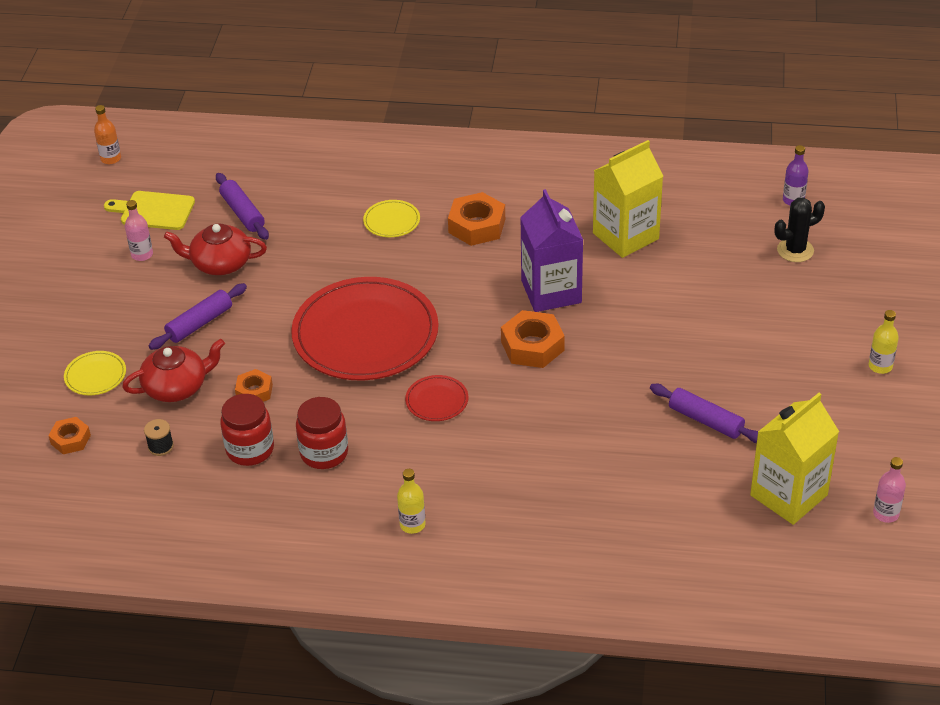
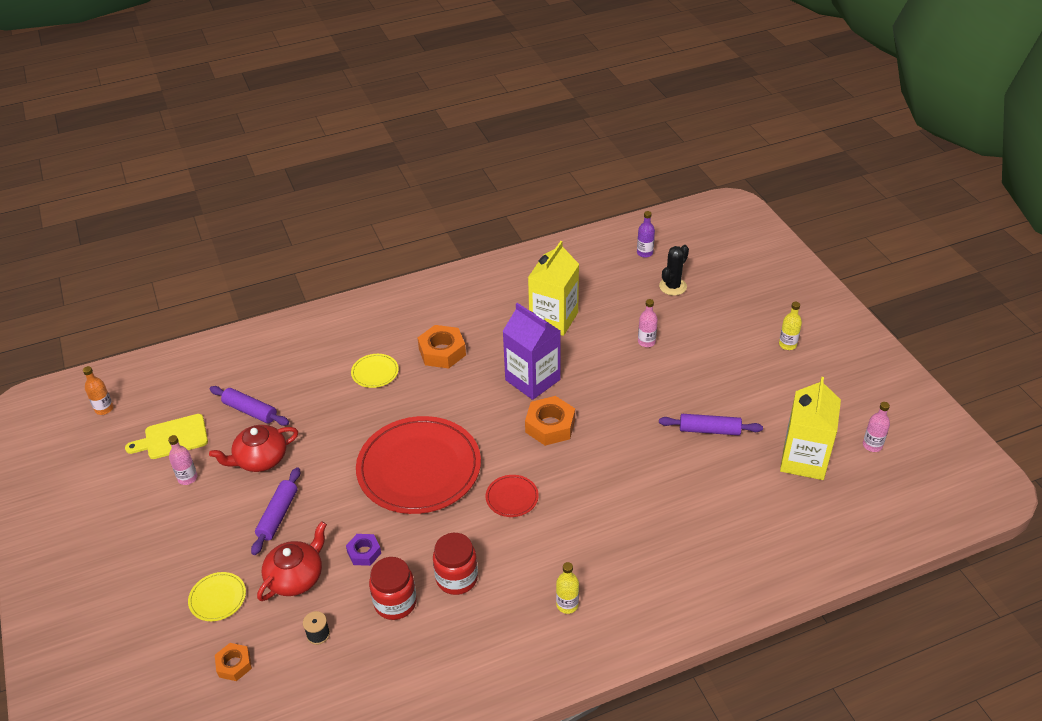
camera: 30 degrees left, 0 degrees up
(254, 391) = (364, 552): orange nut -> purple nut
(712, 300) = (646, 342): none -> pink bottle

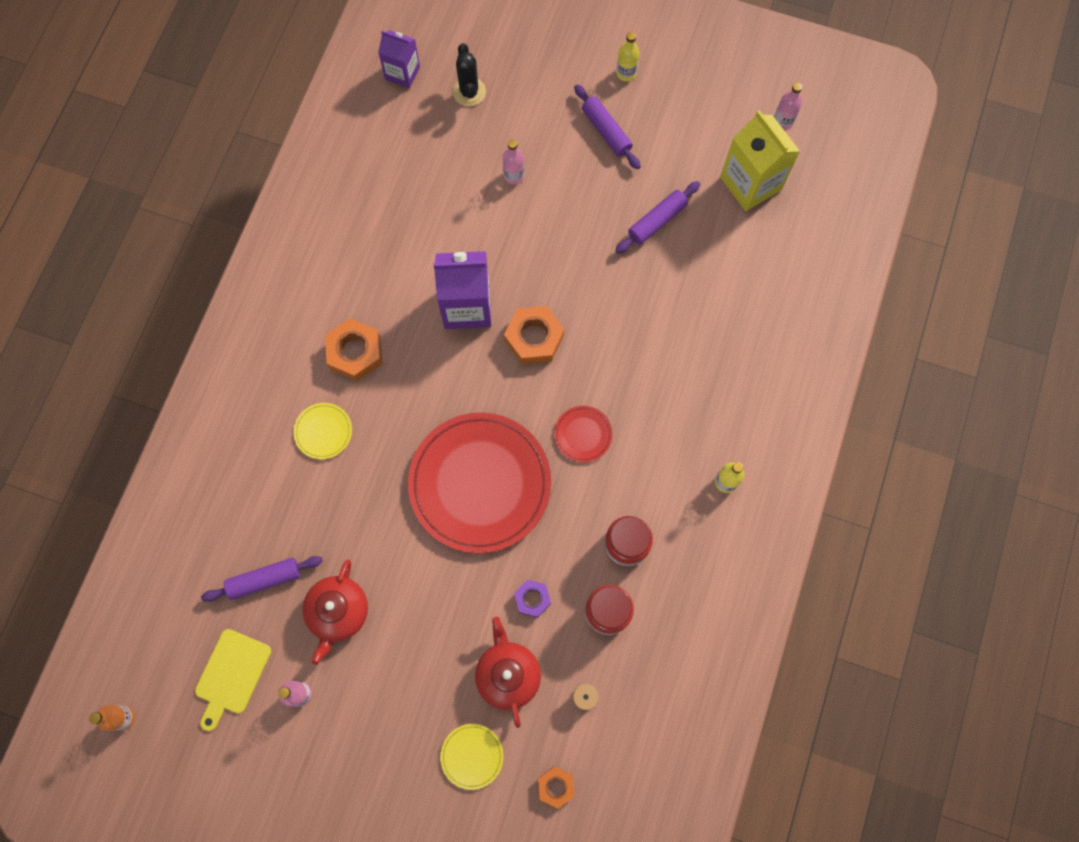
camera: 50 degrees left, 30 degrees up
(278, 515) = (423, 642): purple rolling pin -> purple rolling pin (606, 131)
(553, 319) = (409, 224): yellow carton -> none
(644, 253) = (402, 73): purple bottle -> purple carton

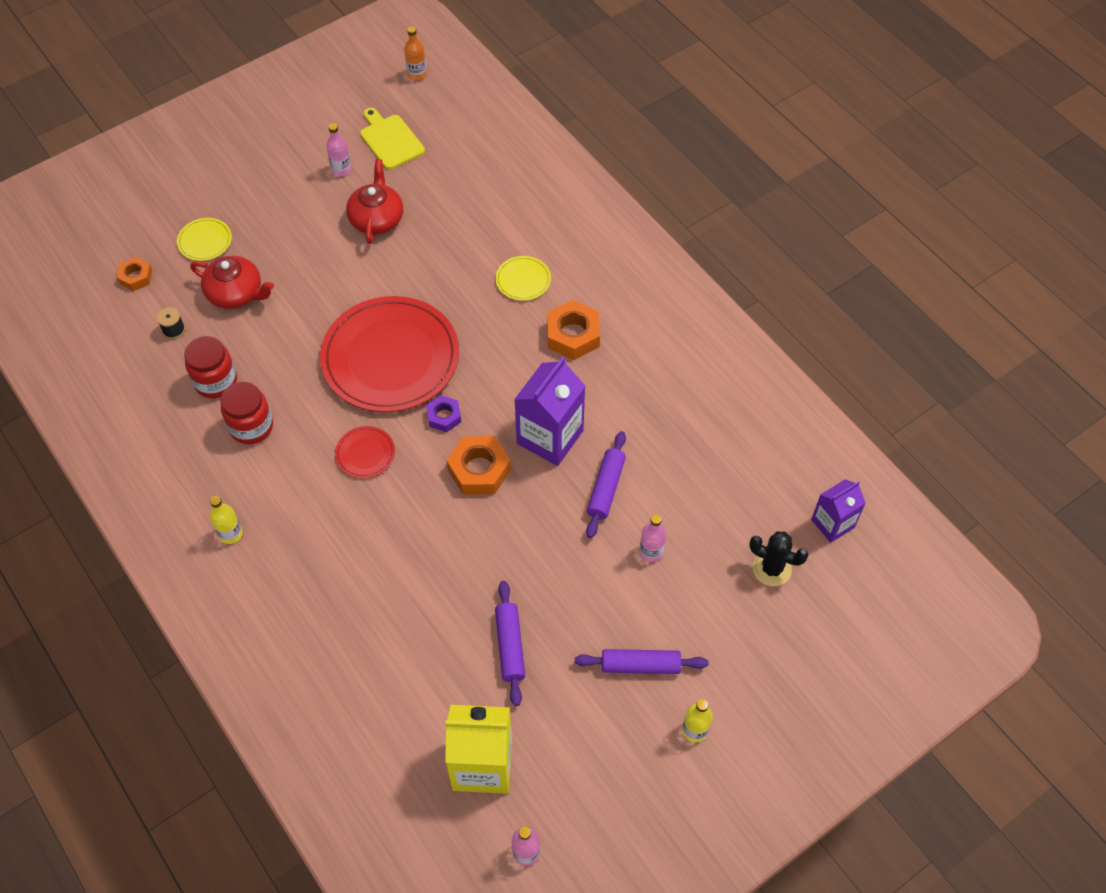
camera: 125 degrees right, 15 degrees down
(264, 580) = (439, 189): purple rolling pin -> purple rolling pin (605, 488)
(338, 612) = (377, 218): red teapot -> red teapot turned 45 degrees clockwise
(532, 599) = (272, 339): purple nut -> purple nut (444, 416)

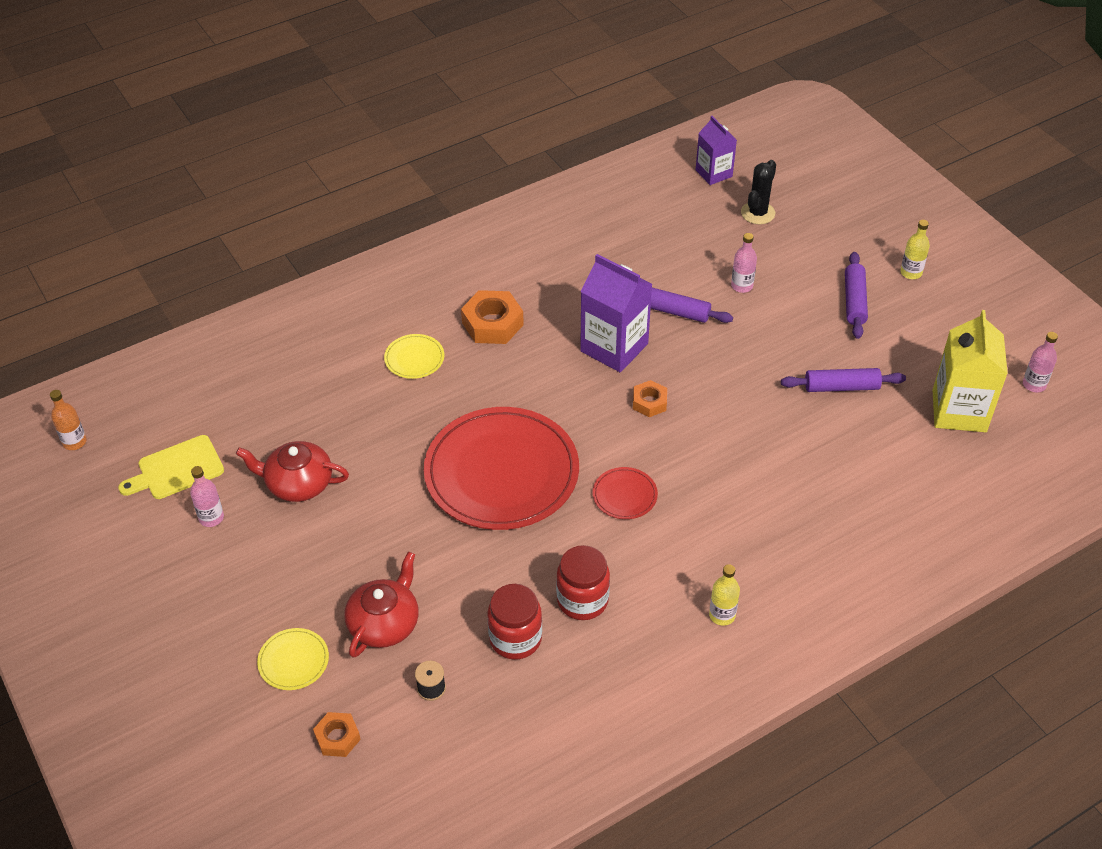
camera: 85 degrees left, 10 degrees down
(444, 416) = (583, 428): purple nut -> none
(479, 470) = (649, 402): orange nut -> orange nut, size x0.60

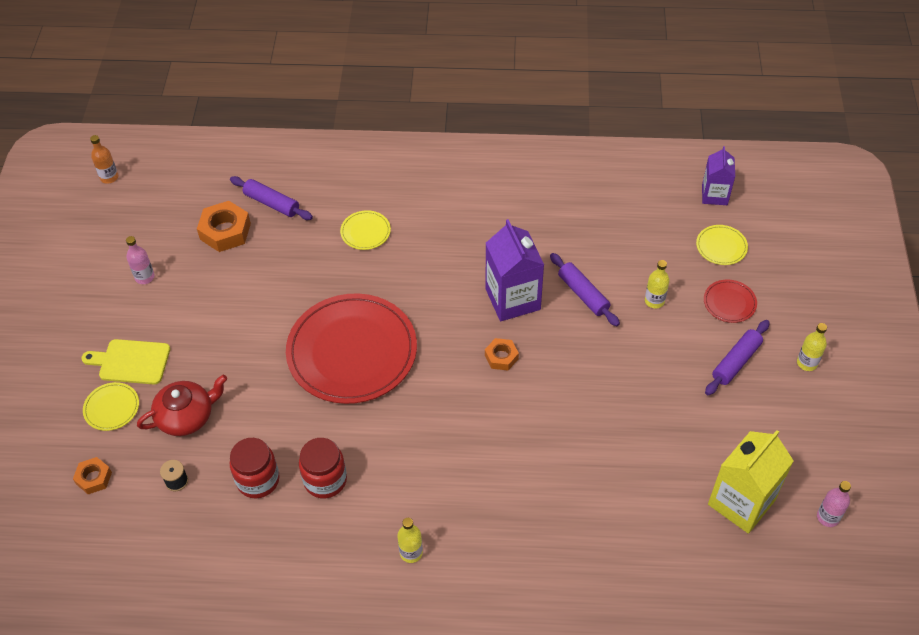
camera: 35 degrees right, 5 degrees up
(177, 469) = (152, 230): yellow cutting board -> yellow cutting board (131, 362)
(298, 483) = (216, 283): red teapot -> none
(492, 324) = (441, 233): orange nut -> orange nut (225, 231)
(624, 495) = (421, 419): red plate -> red plate (729, 302)
(742, 286) = (654, 301): pink bottle -> yellow bottle
(758, 213) = (721, 246): black cactus -> yellow plate
(841, 387) = (661, 427): purple rolling pin -> purple rolling pin (272, 203)

